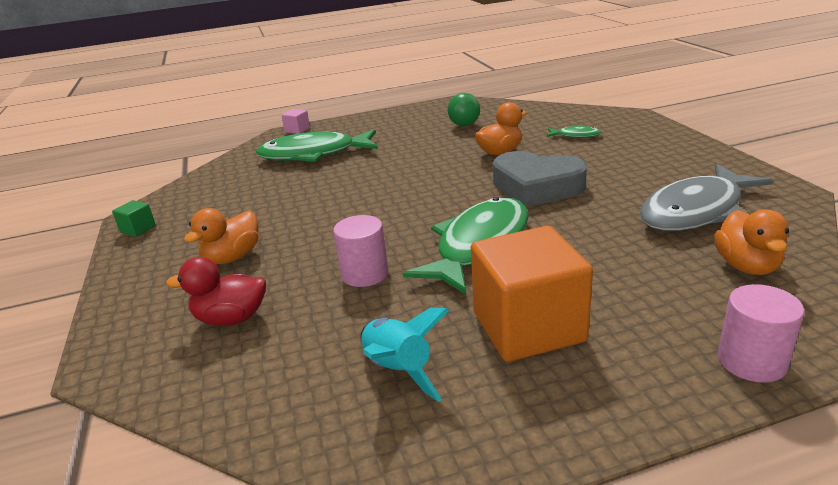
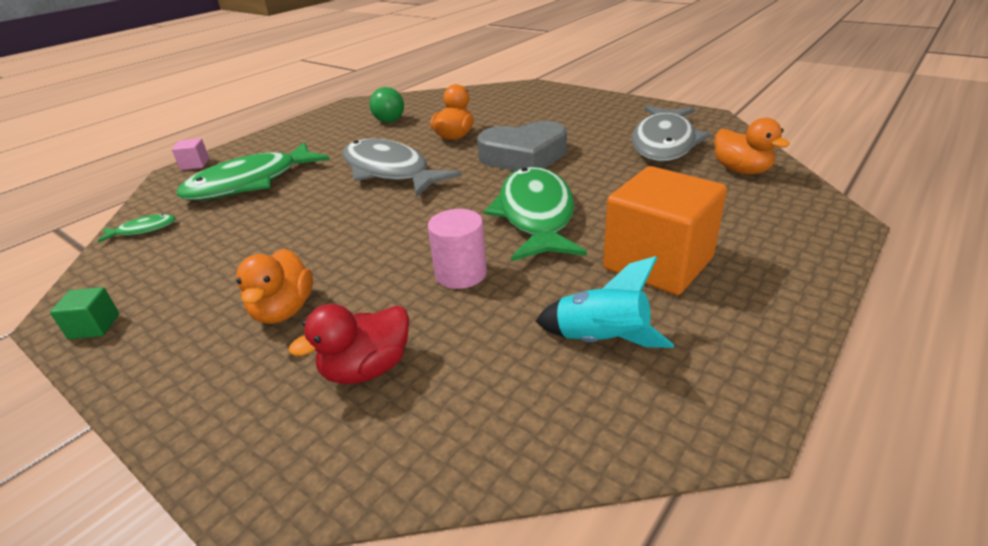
camera: 35 degrees left, 5 degrees up
(413, 171) = (389, 171): none -> grey fish
(575, 135) = (504, 109): green fish -> green fish (143, 230)
(751, 361) = (821, 230): pink cylinder -> none

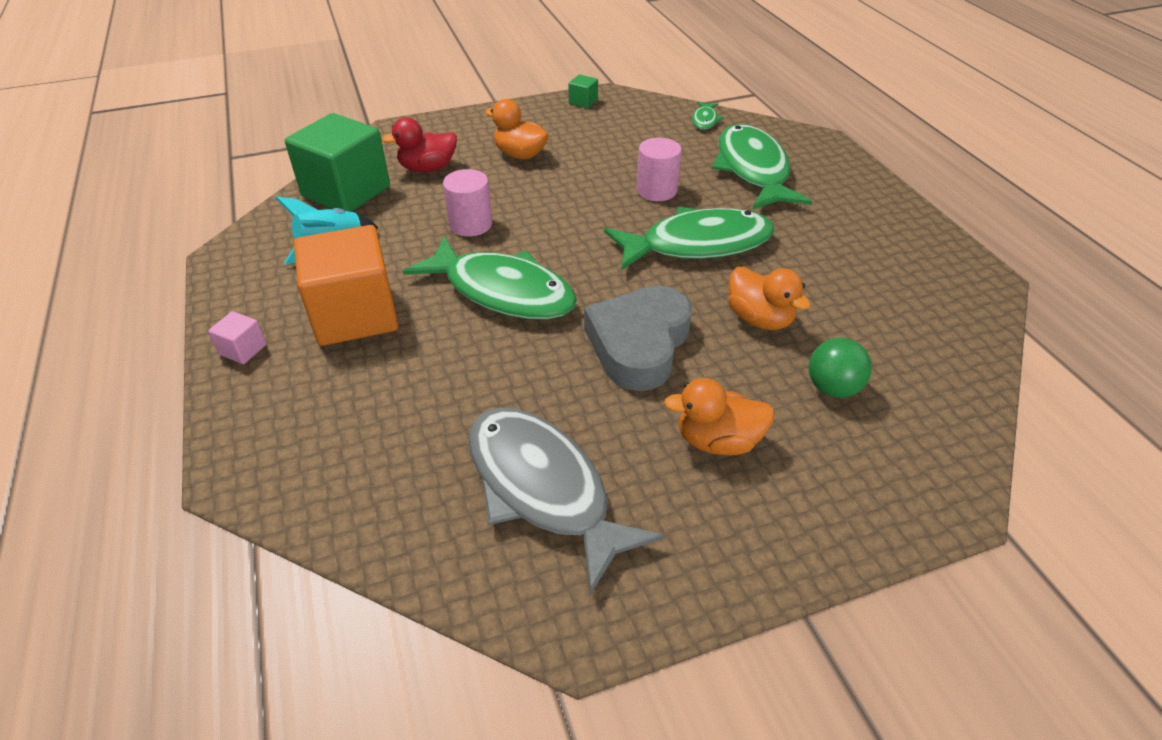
camera: 120 degrees right, 10 degrees up
(195, 164) = (835, 150): pink cube -> pink cube (243, 349)
(316, 209) = (656, 190): none -> pink cylinder
(367, 369) = (428, 168): red duck -> red duck turned 105 degrees counterclockwise
(389, 121) = (870, 288): green ball -> green ball (832, 388)
(389, 171) = (697, 244): grey fish -> green fish
(487, 411) = (346, 192): none -> green cube
(741, 170) = (396, 497): orange duck -> orange duck (717, 441)

